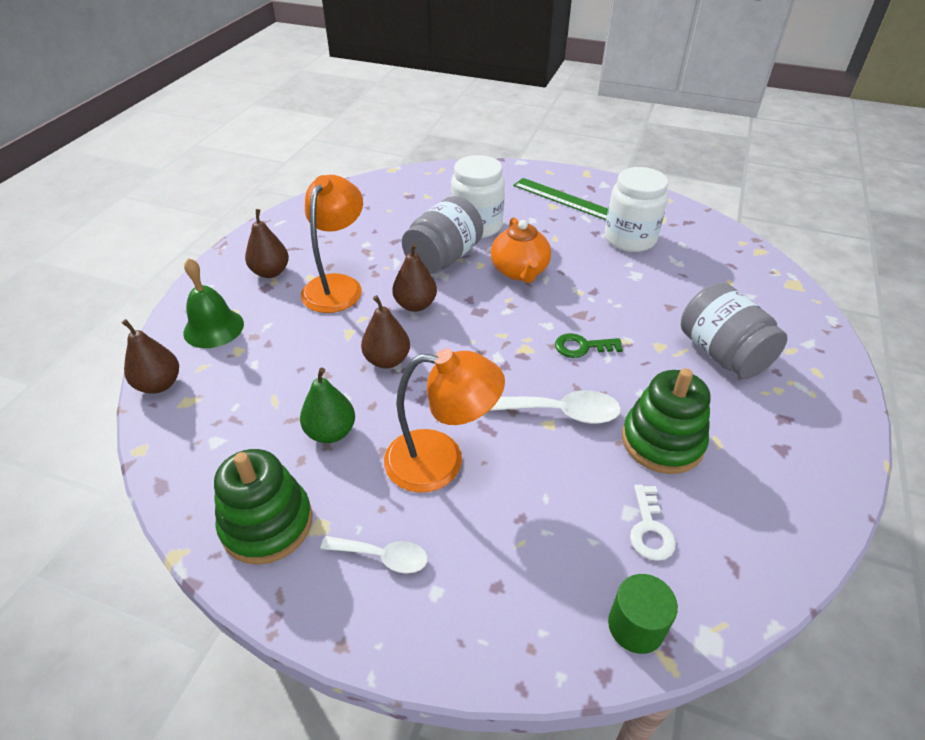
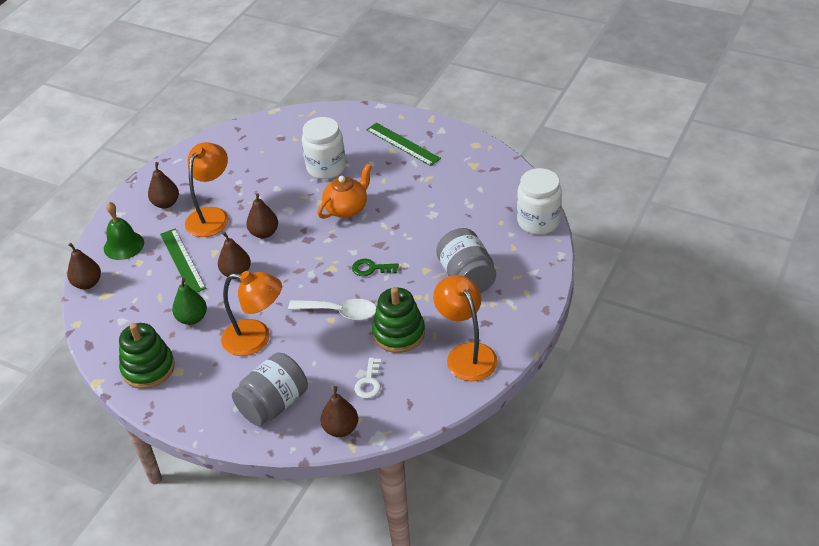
camera: 10 degrees right, 0 degrees up
(303, 346) = (182, 261): none -> green ruler
(383, 557) = (211, 388): white spoon -> none
(443, 258) = (293, 195): grey jar -> grey jar (273, 404)
(520, 271) = (347, 208): orange teapot -> orange teapot turned 135 degrees counterclockwise
(630, 239) = (441, 183): white jar -> white jar (538, 221)
(636, 626) = (341, 429): green cylinder -> brown pear
(782, 470) = (466, 354): none -> orange lamp

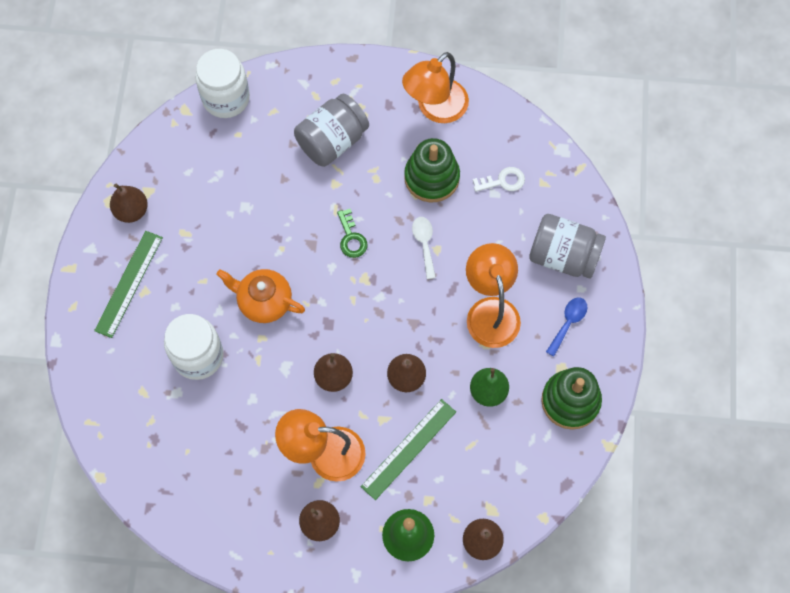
camera: 115 degrees left, 25 degrees up
(212, 388) = (568, 323): none -> blue spoon
(340, 312) = (424, 244): white spoon -> white spoon, size x0.66
(341, 429) = (565, 184): brown pear -> brown pear (131, 211)

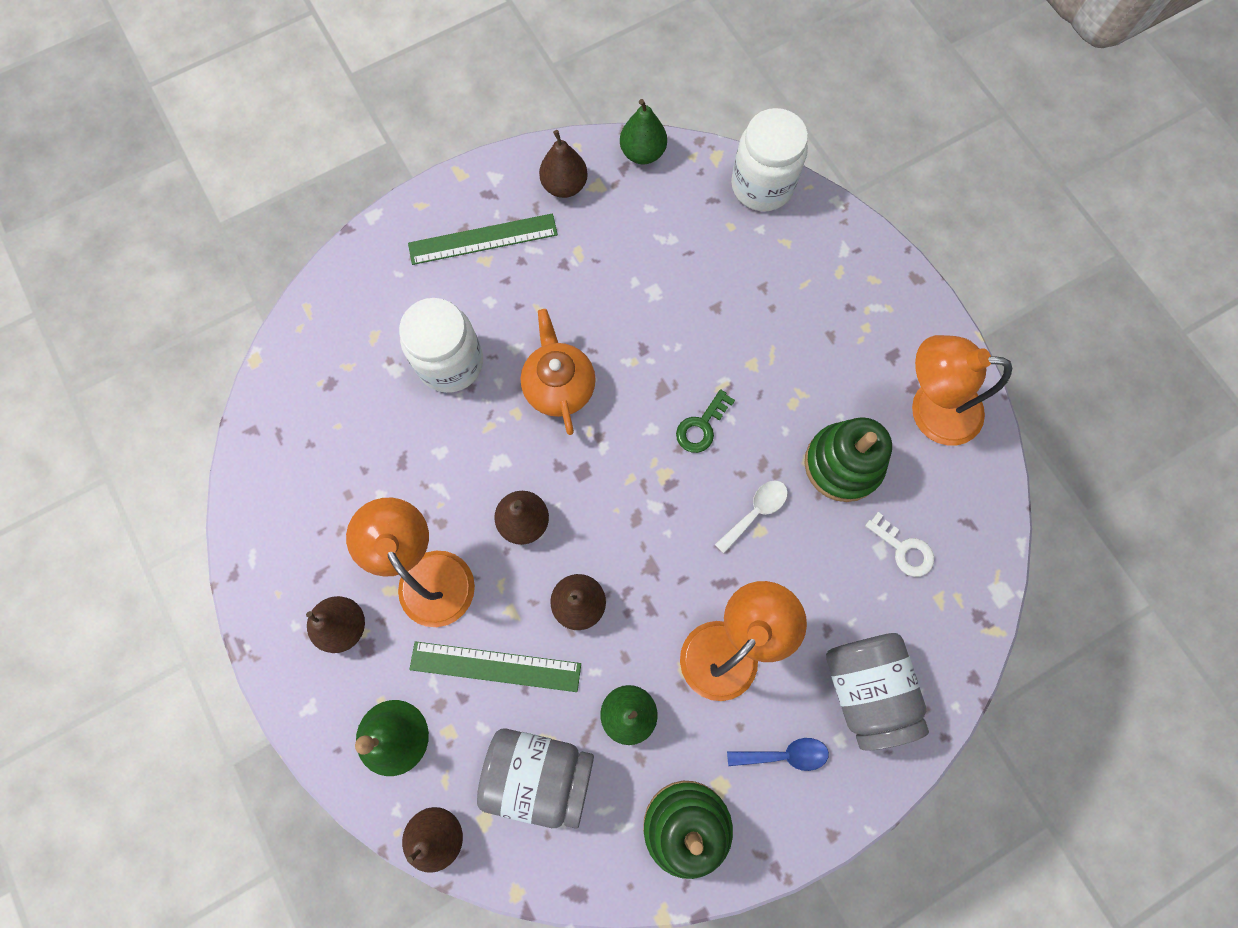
camera: 55 degrees right, 5 degrees up
(147, 150) = (642, 153): none -> green pear
(332, 141) = (800, 326): grey jar -> grey jar (539, 774)

